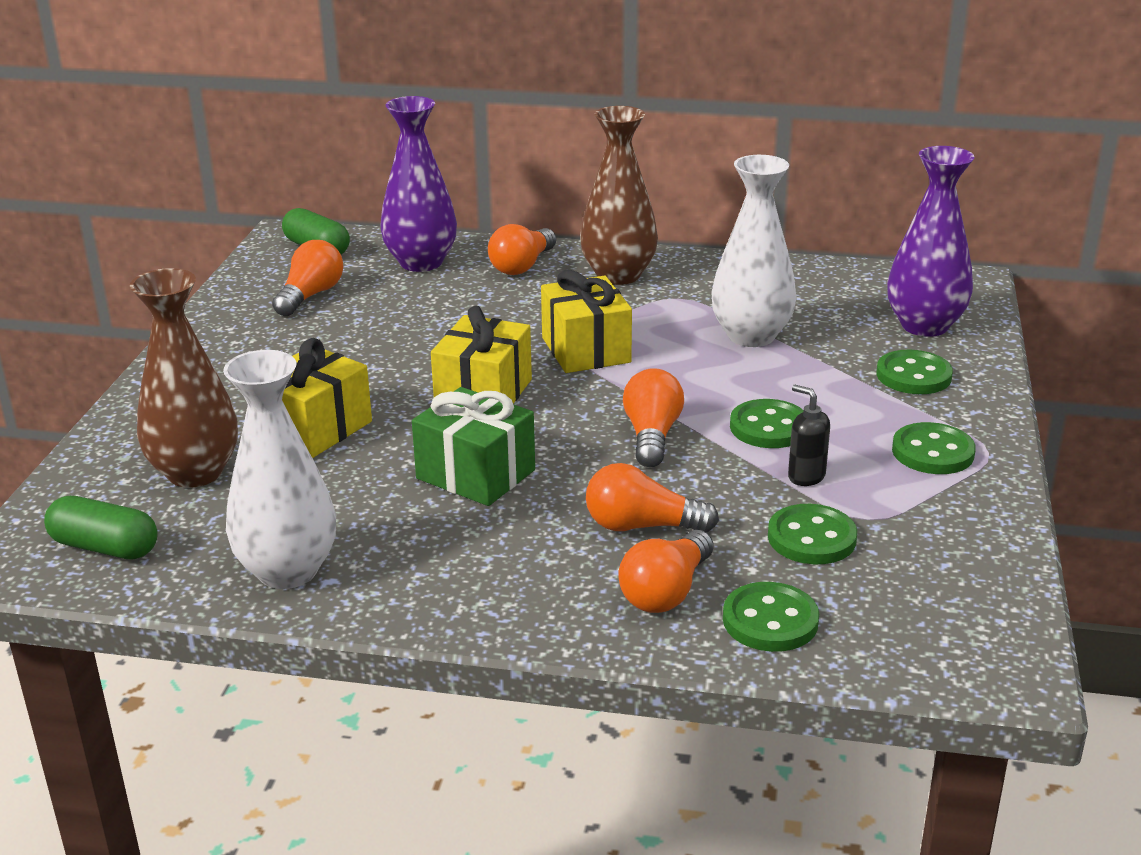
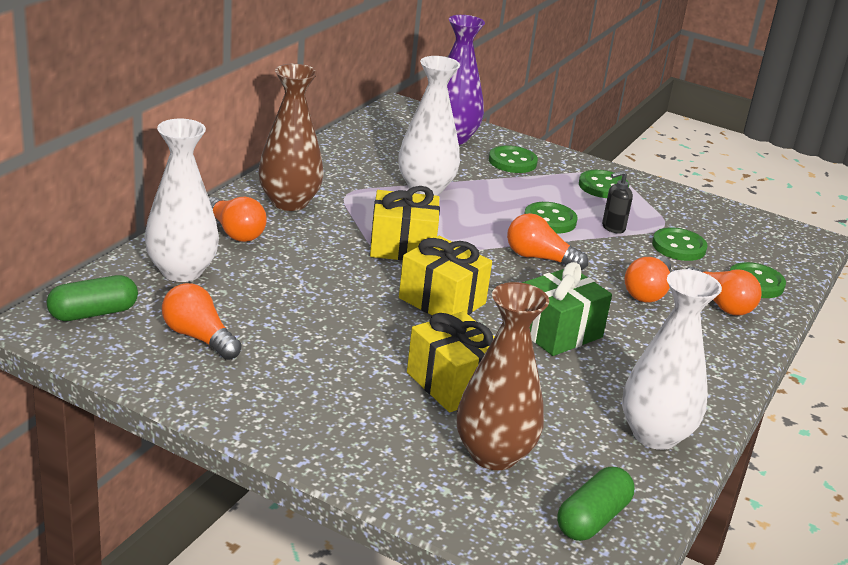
camera: 75 degrees left, 0 degrees up
(421, 262) = (182, 271): purple vase -> white vase

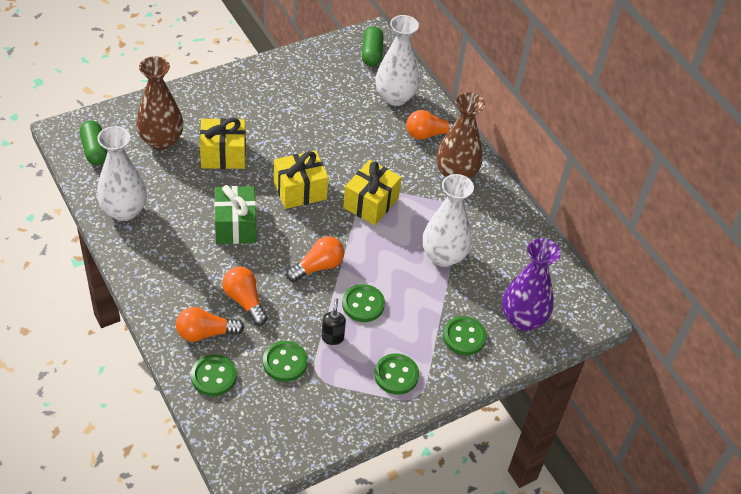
camera: 120 degrees right, 20 degrees up
(199, 337) = (326, 81): orange light bulb -> none

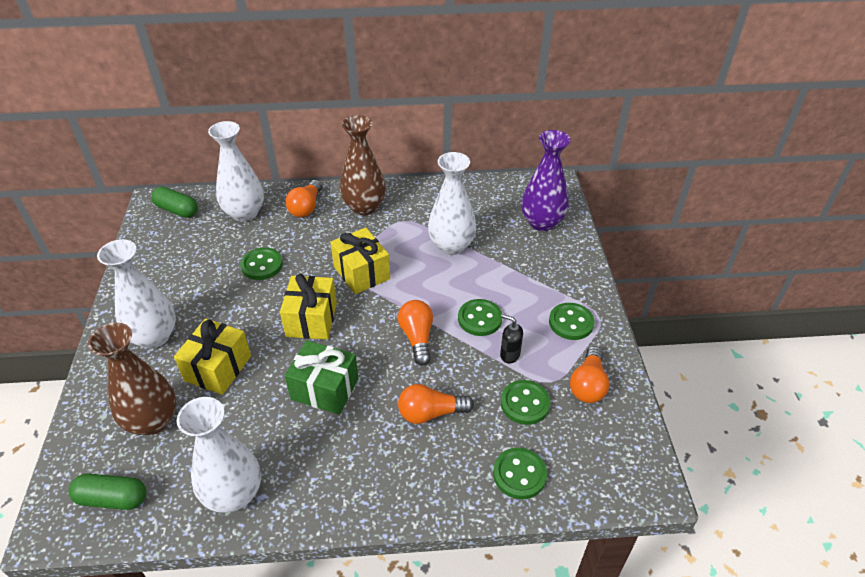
camera: 60 degrees left, 5 degrees down
(205, 333) = (457, 464): orange light bulb -> orange light bulb (588, 384)
(233, 105) = (154, 336): none -> white vase
(464, 337) = (546, 263): green button -> green button (262, 265)

